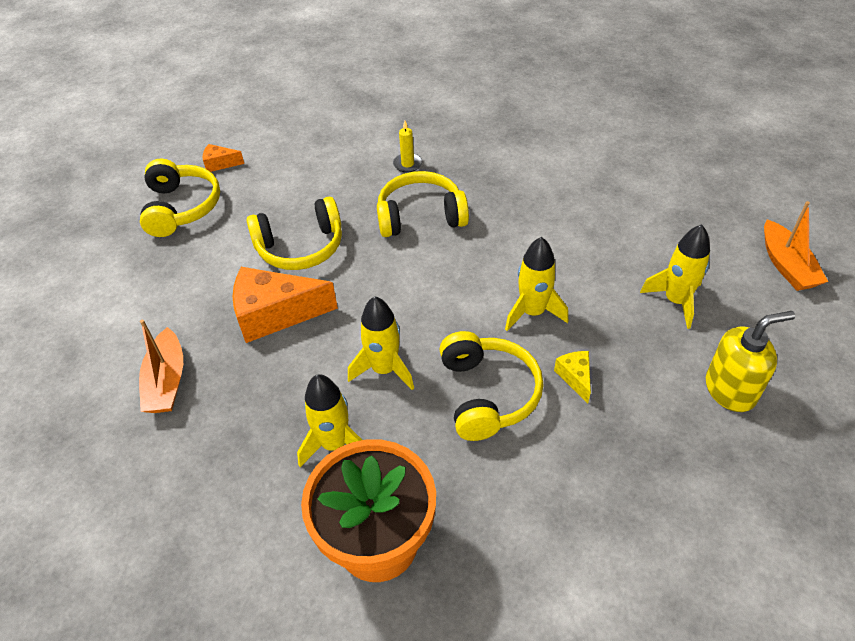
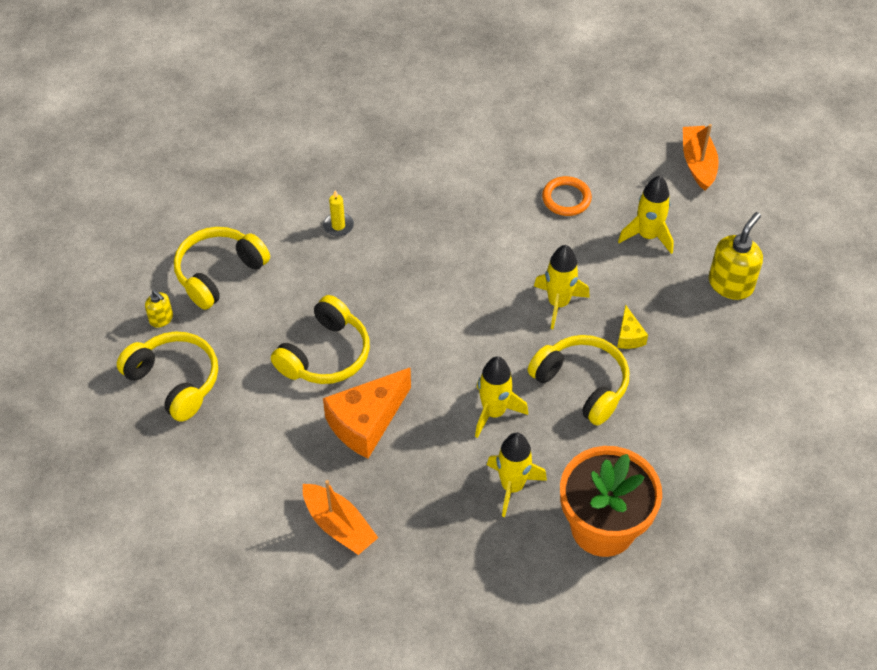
camera: 40 degrees left, 5 degrees up
(220, 164) = (161, 319): orange cheese -> yellow soap dispenser
(420, 216) = (398, 270): yellow headphones -> yellow headphones (219, 273)
(575, 377) = (629, 336): yellow cheese -> yellow cheese turned 135 degrees counterclockwise
(621, 233) = (566, 198): none -> orange ring
(786, 265) = (698, 163): orange boat -> orange boat turned 135 degrees counterclockwise

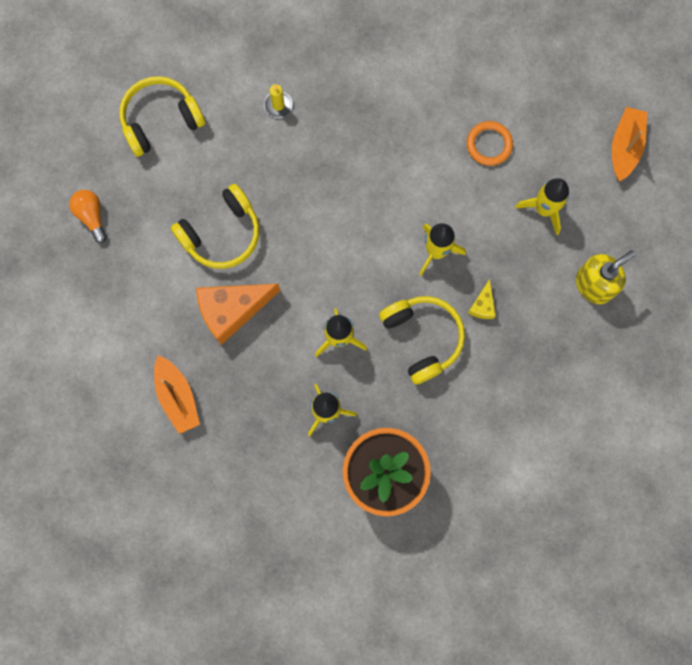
camera: 20 degrees right, 25 degrees up
(161, 319) = (99, 150): yellow soap dispenser -> none
(175, 381) = (91, 216): yellow headphones -> orange light bulb

